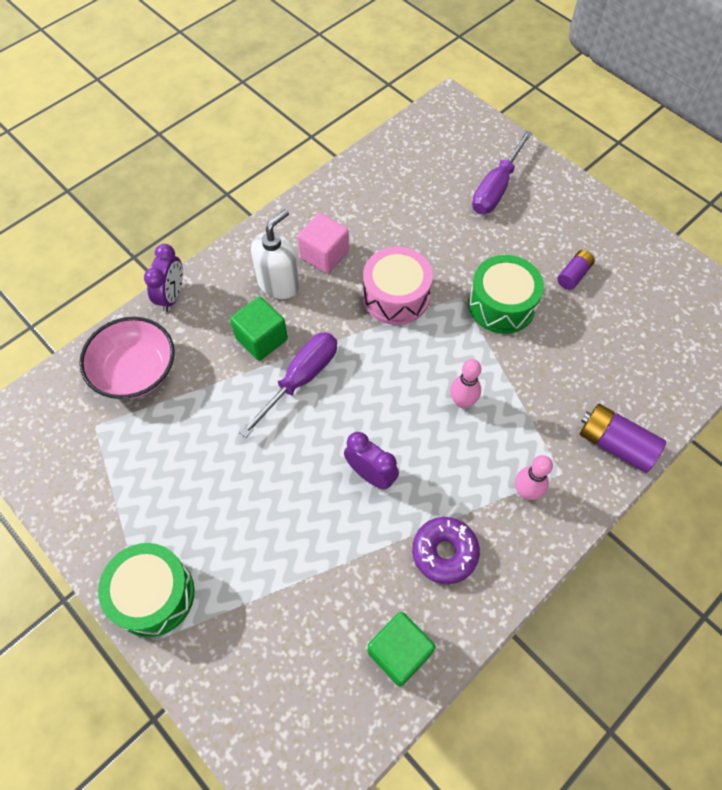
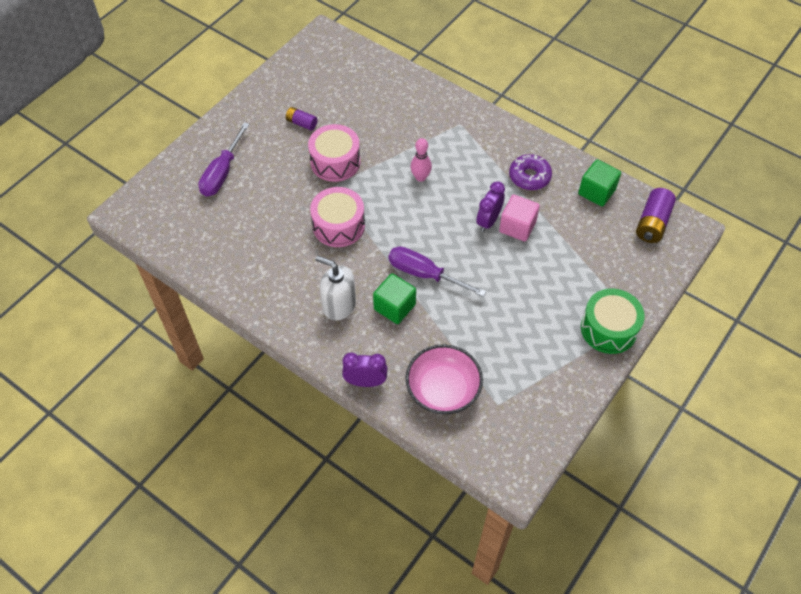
camera: 100 degrees left, 5 degrees down
(324, 255) = (305, 279): pink cube -> pink cube (517, 227)
(495, 189) = (222, 173): purple screwdriver -> purple screwdriver turned 90 degrees clockwise
(501, 305) = (335, 162): green drum -> pink drum
(526, 491) = (477, 140): pink bowling pin -> none
(615, 444) = (433, 99): purple battery -> purple battery (652, 223)

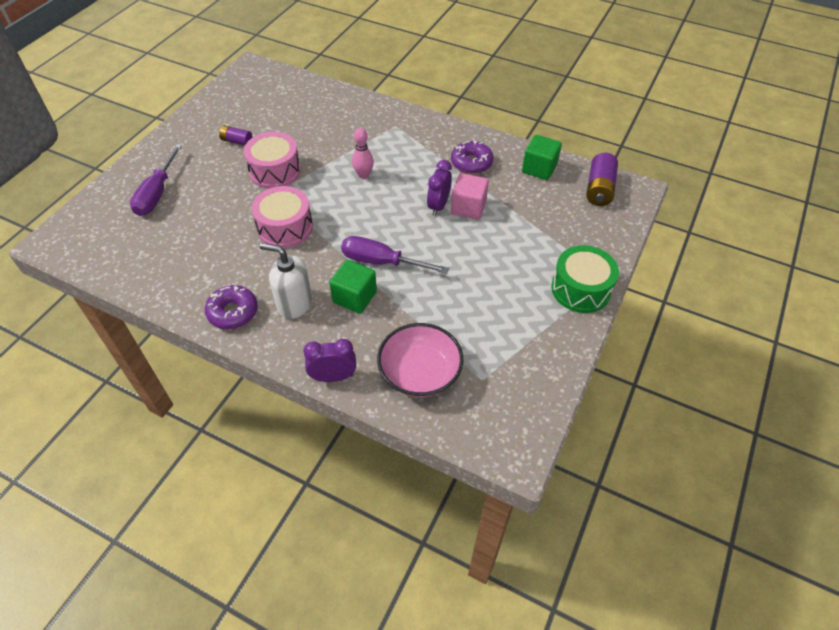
camera: 10 degrees left, 5 degrees down
(283, 306) = (233, 312): none -> purple donut

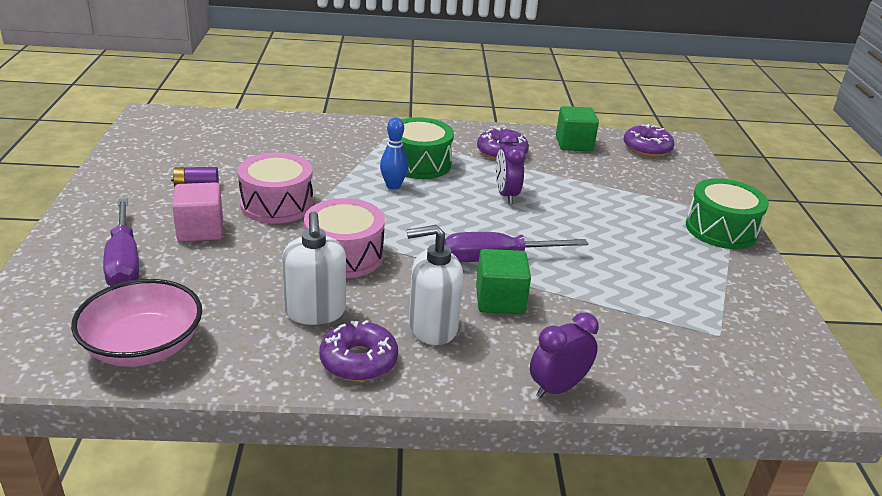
camera: 30 degrees left, 20 degrees down
(235, 267) = (315, 312): none -> white soap dispenser
(363, 175) = (393, 186): pink bowling pin -> blue bowling pin
(399, 158) = (419, 163): none -> green drum
(420, 373) = (650, 350): pink bowl -> pink bowl (143, 346)
(468, 207) = (539, 189): pink cube -> pink cube (200, 230)
(599, 189) = (647, 148): purple battery -> purple donut

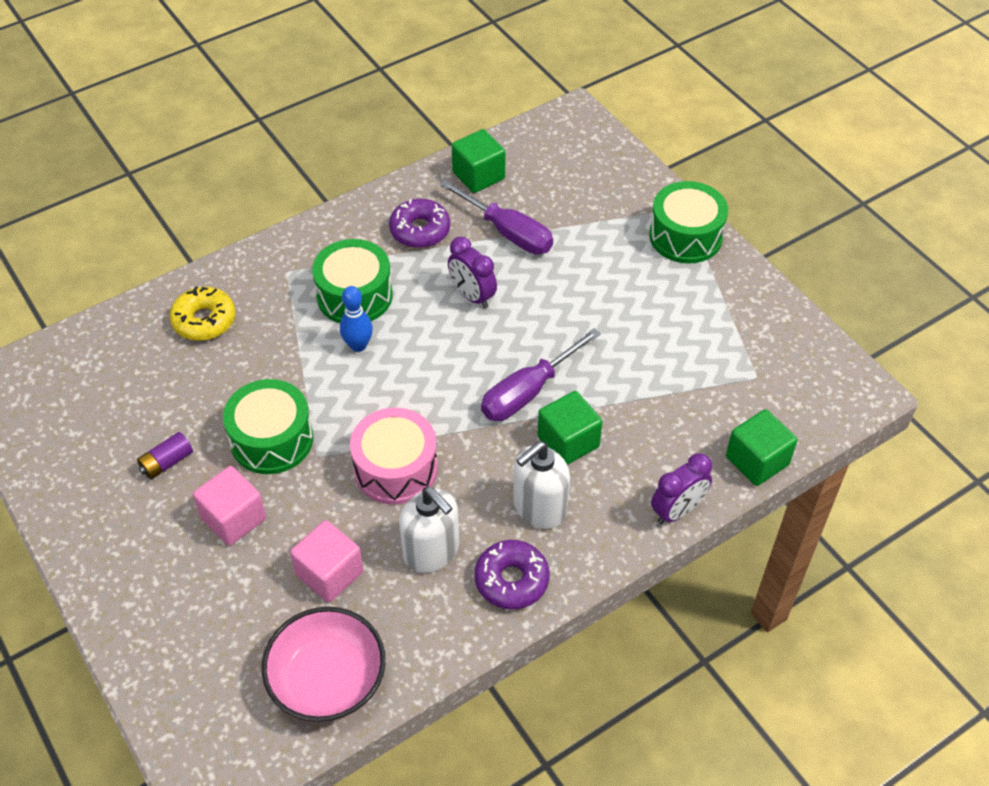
camera: 30 degrees left, 20 degrees up
(124, 263) = (207, 603): purple screwdriver -> purple screwdriver (508, 233)
(225, 288) = (329, 573): none -> pink cube
(277, 204) = (272, 439): pink drum -> green drum
(306, 137) = (204, 320): none -> yellow donut
(557, 388) = (677, 511): purple clock -> purple clock turned 150 degrees counterclockwise
(647, 148) = (551, 144): purple donut -> none
(671, 390) = (757, 461): none -> green cube

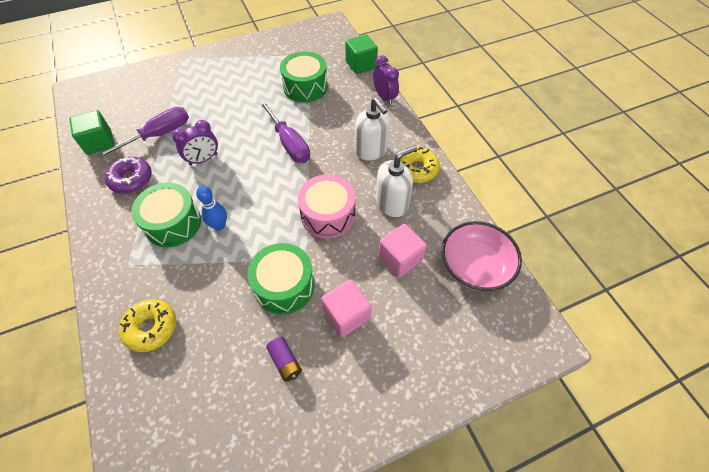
camera: 80 degrees left, 5 degrees up
(511, 580) = (417, 169): purple donut -> yellow donut
(568, 442) = (330, 132): green cube -> none
(685, 236) = (203, 61): green drum -> green drum (305, 87)

